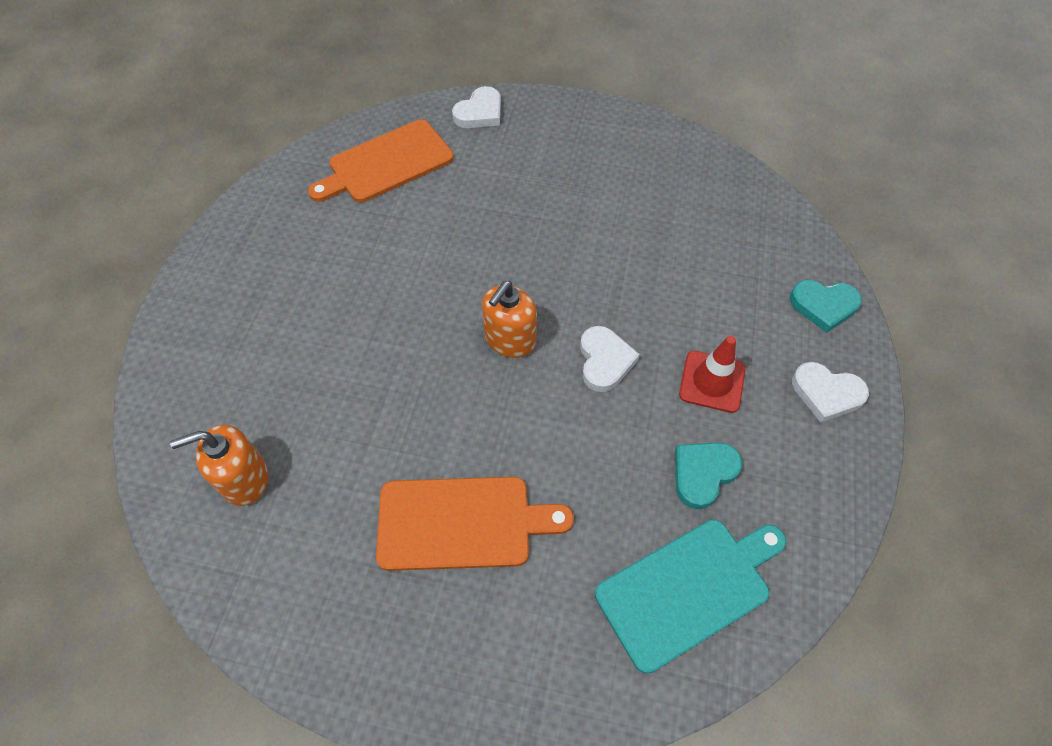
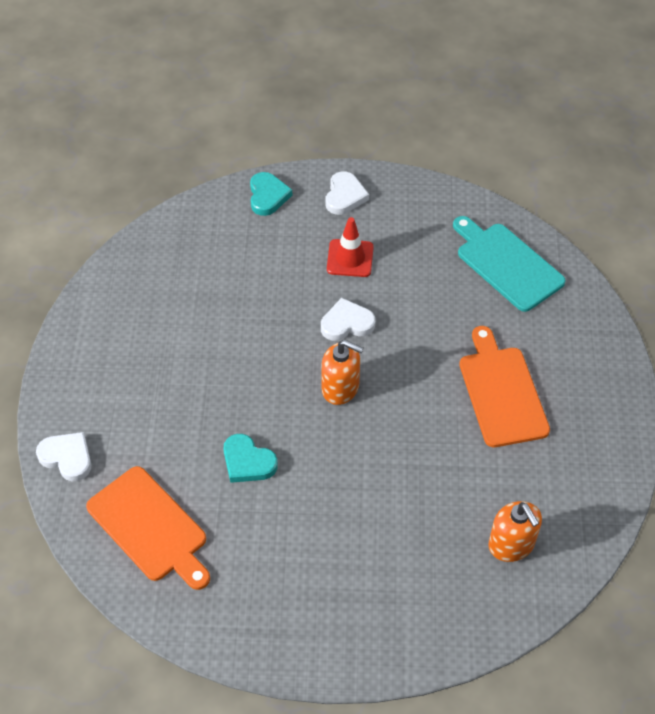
camera: 100 degrees left, 5 degrees down
(703, 474) = (425, 260): turquoise heart -> turquoise heart (248, 462)

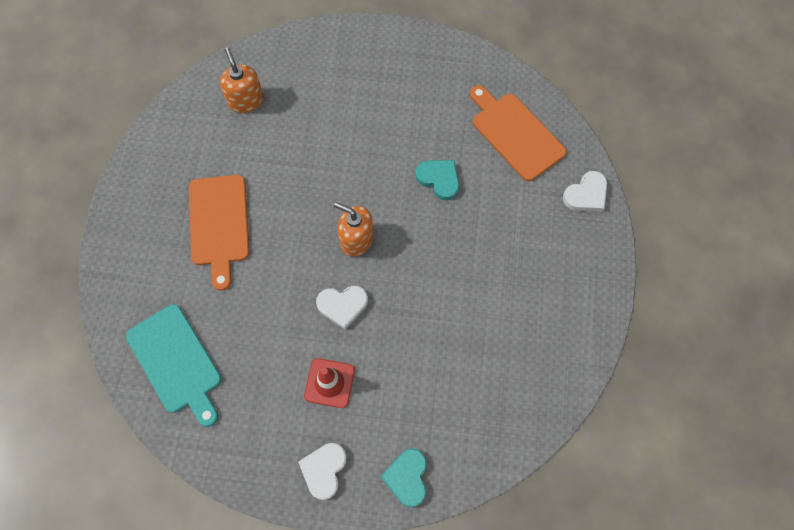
camera: 175 degrees left, 15 degrees up
(67, 457) = (586, 194): white heart -> white heart turned 75 degrees counterclockwise

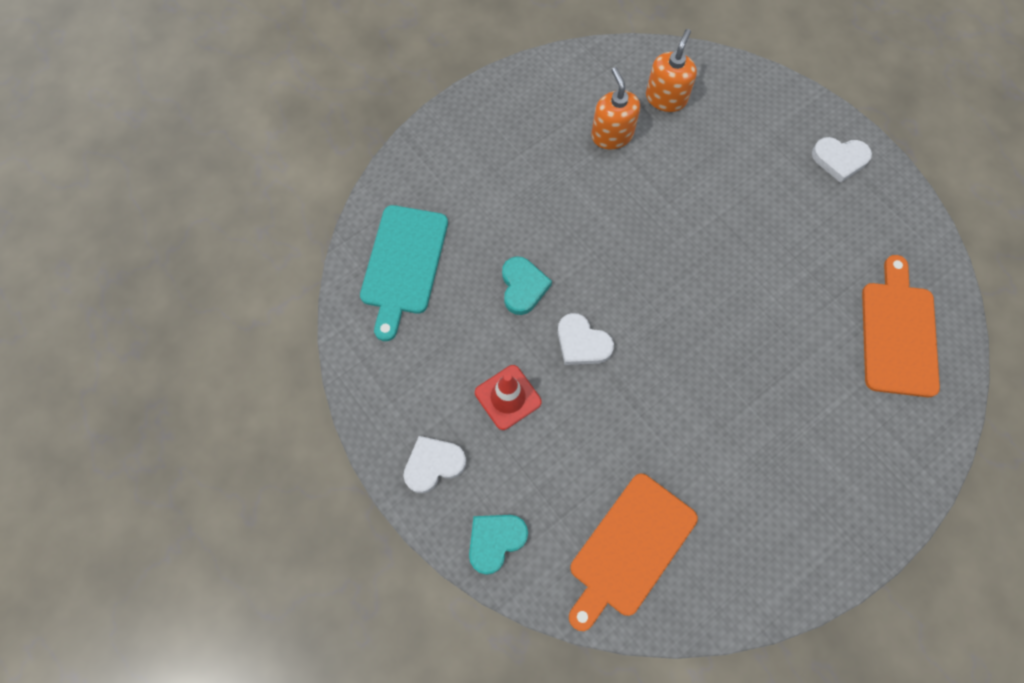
camera: 45 degrees right, 0 degrees up
(219, 224) = (543, 183): orange cutting board -> orange cutting board (629, 548)
(356, 240) = (649, 298): orange soap dispenser -> orange soap dispenser (612, 135)
(439, 179) = (779, 311): turquoise heart -> turquoise heart (523, 287)
(586, 194) = (918, 452): white heart -> white heart (839, 159)

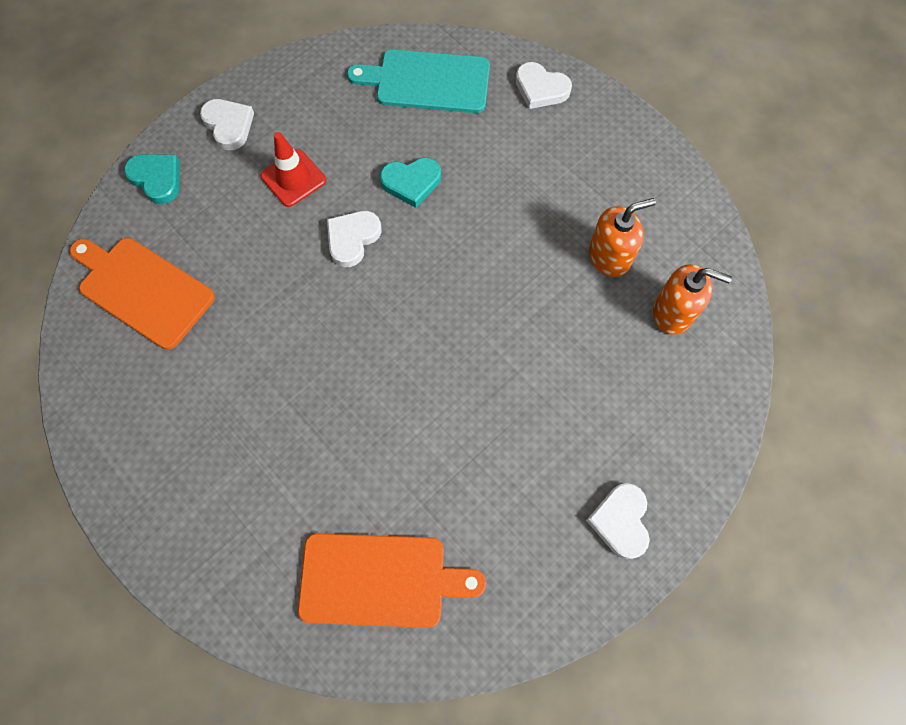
camera: 85 degrees right, 0 degrees up
(427, 166) = (541, 89): none -> white heart

